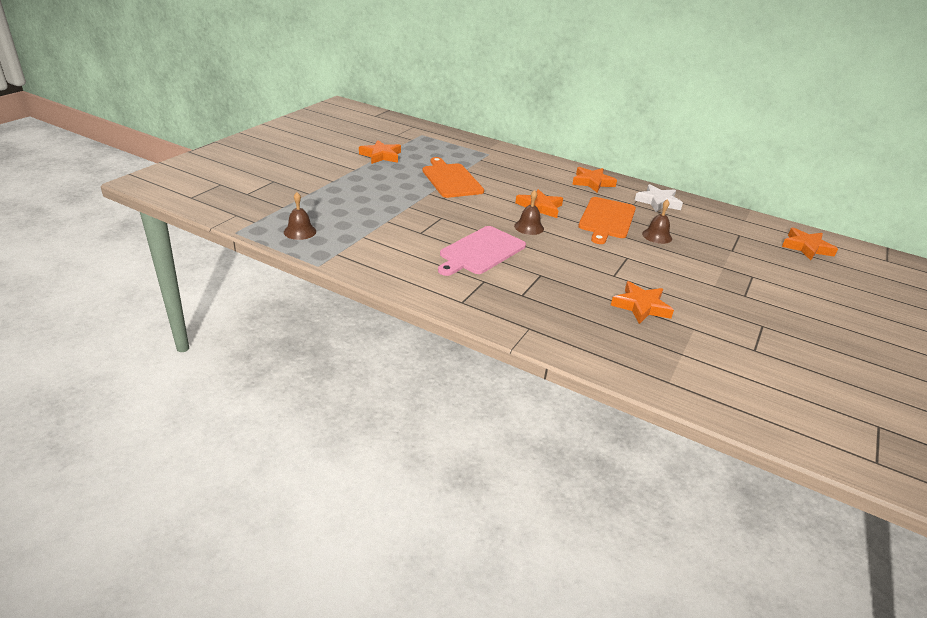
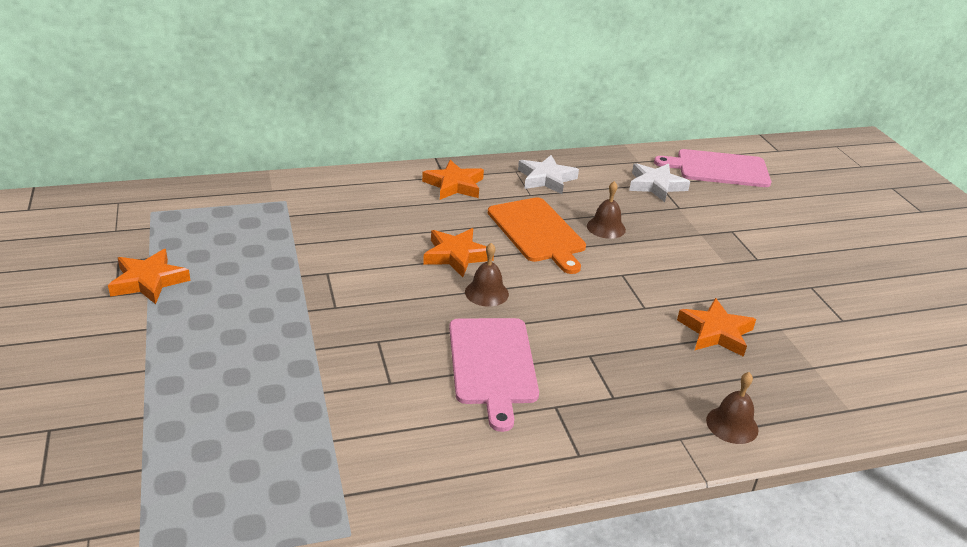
camera: 45 degrees left, 0 degrees up
(300, 231) = (237, 495): brown bell -> brown bell (732, 425)
(451, 179) = (301, 270): orange cutting board -> none
(734, 235) = (656, 185): none -> white star
(806, 247) = (718, 169): orange star -> pink cutting board

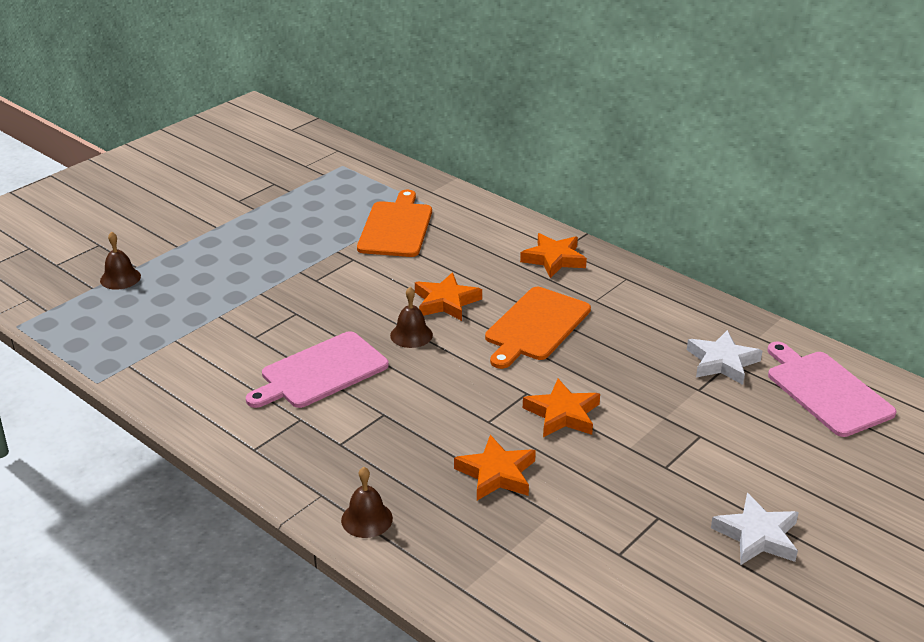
camera: 60 degrees right, 0 degrees up
(149, 281) = (264, 203): orange star -> orange star (562, 414)
(306, 230) = (396, 227): none -> orange cutting board
(546, 179) = (636, 298): white star -> white star (757, 535)
(606, 227) = (595, 358): brown bell -> brown bell (120, 278)

